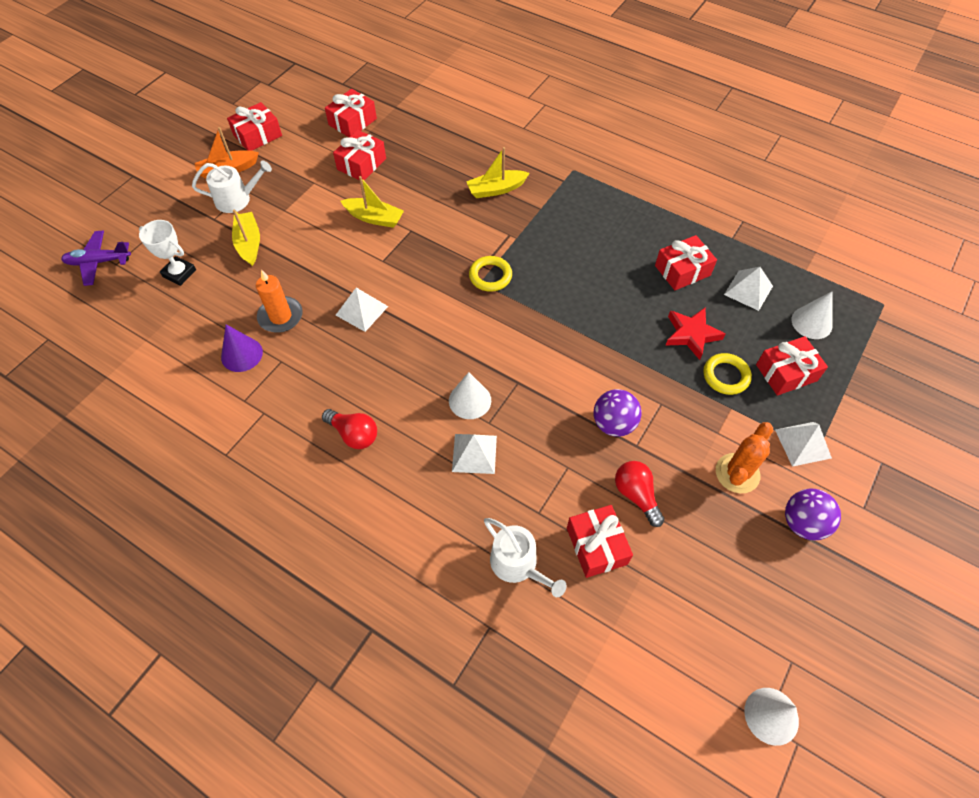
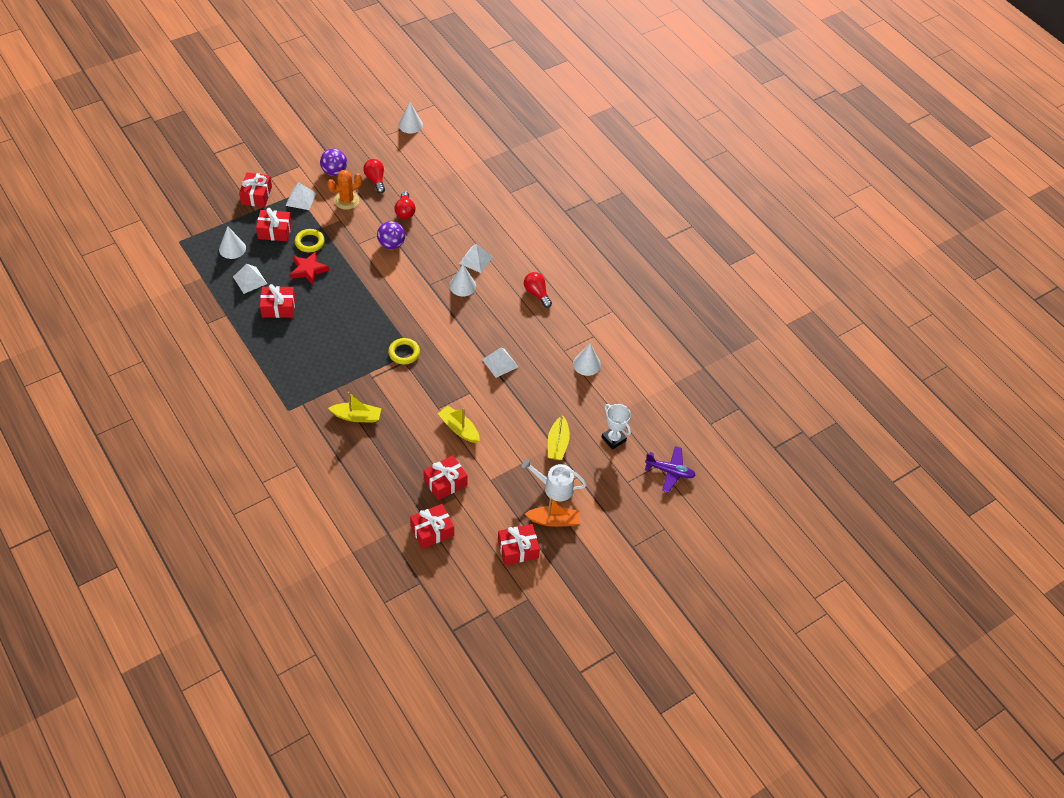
camera: 160 degrees left, 5 degrees down
(242, 354) = (586, 364): purple cone -> white cone
(280, 316) = (554, 379): orange candle -> none
(518, 564) = (482, 208): white watering can -> none
(596, 546) = (440, 200): red gift -> red gift (256, 195)
(727, 538) = (375, 180): none -> red light bulb

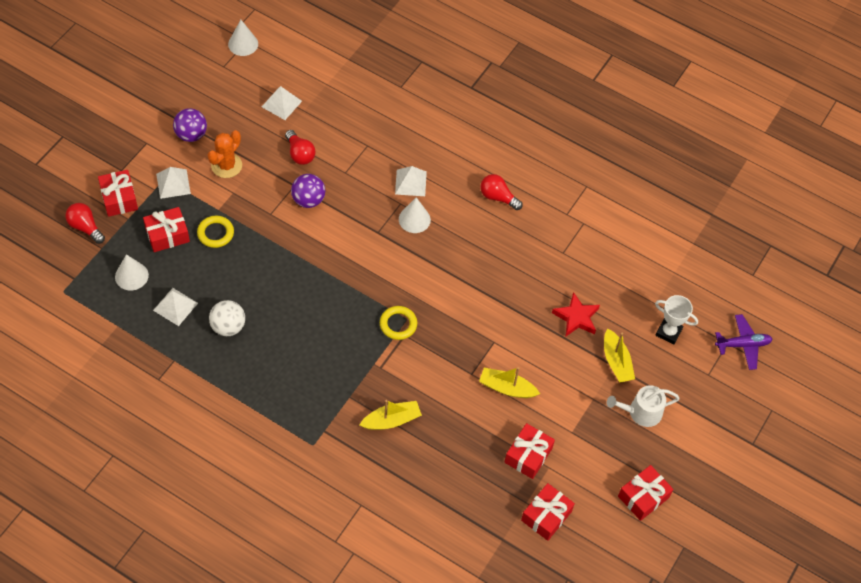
camera: 25 degrees left, 5 degrees up
(278, 307) = (228, 327): red gift -> white ball
(308, 270) = (234, 267): red star -> red star (576, 317)
(375, 180) = (244, 128): red light bulb -> red light bulb (85, 227)
(500, 363) = (505, 294): white pyramid -> white pyramid (281, 104)
(553, 520) = (660, 449): orange boat -> none
(586, 364) = (595, 258): white cone -> none

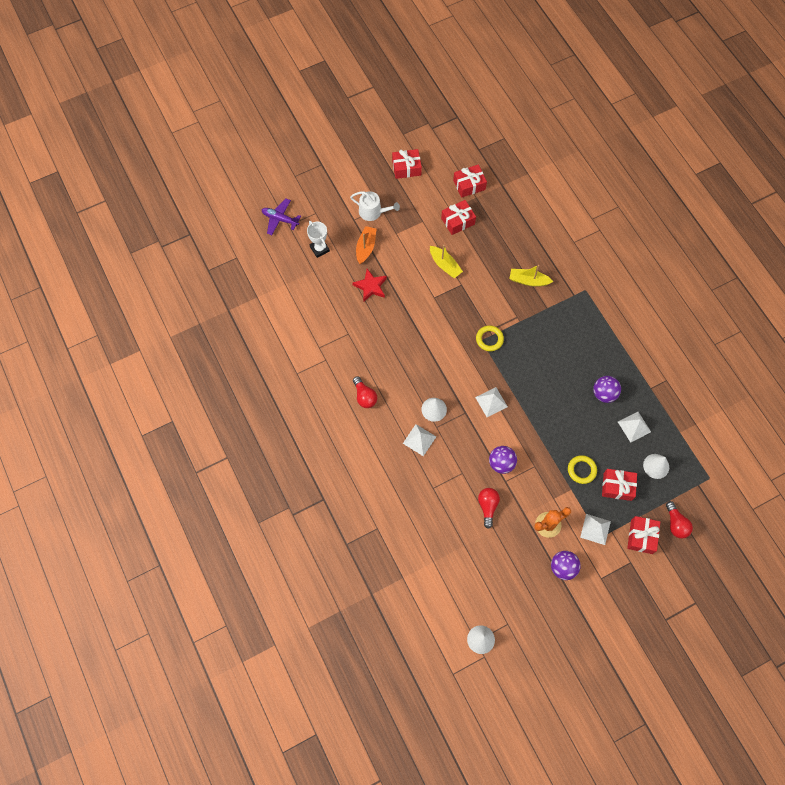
camera: 145 degrees left, 10 degrees up
(228, 327) = (604, 394): white ball -> purple ball
(281, 104) = (478, 561): white pyramid -> white pyramid (491, 402)
(616, 362) = (366, 247): yellow boat -> orange boat

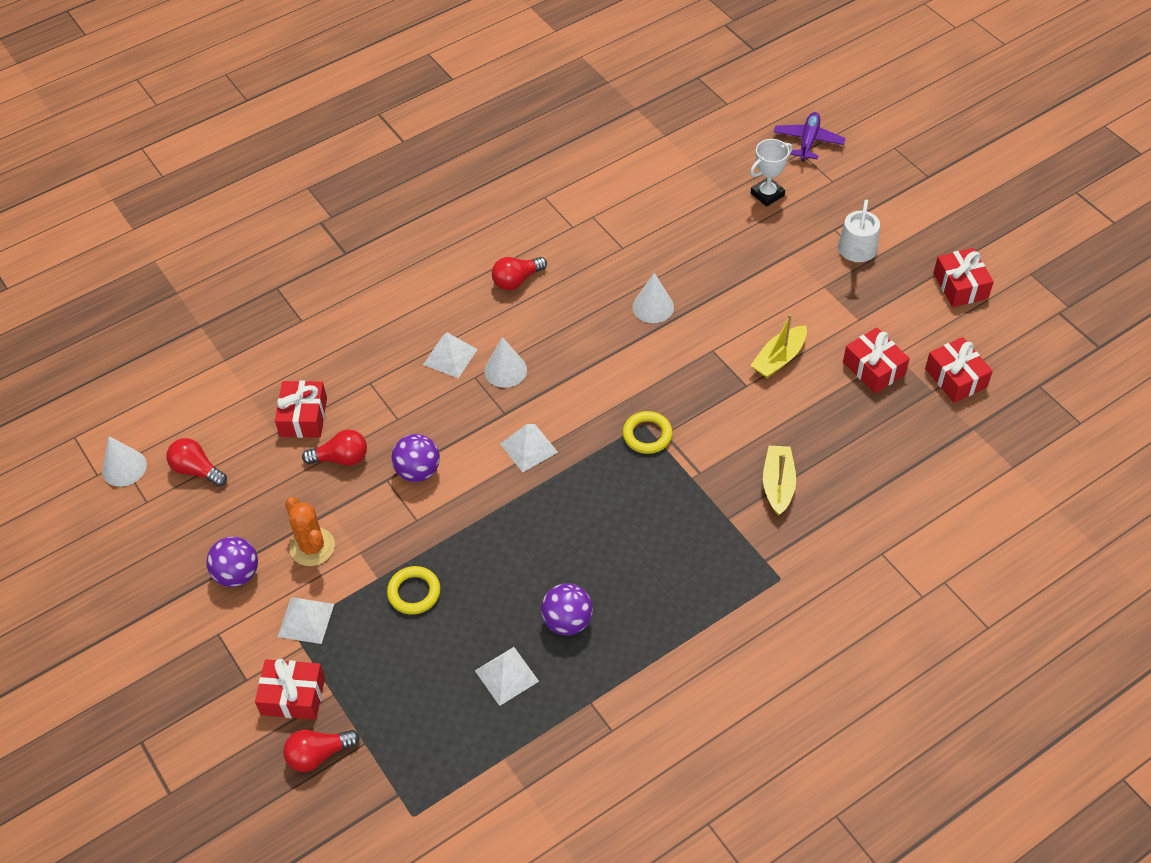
camera: 85 degrees right, 15 degrees down
(366, 247) = (785, 250): orange boat -> none
(370, 286) = (713, 265): red star -> none
(487, 593) = (197, 470): none -> red light bulb
(617, 486) = (386, 652): red gift -> red gift (303, 417)
(656, 466) = (430, 717): white cone -> white cone (653, 307)

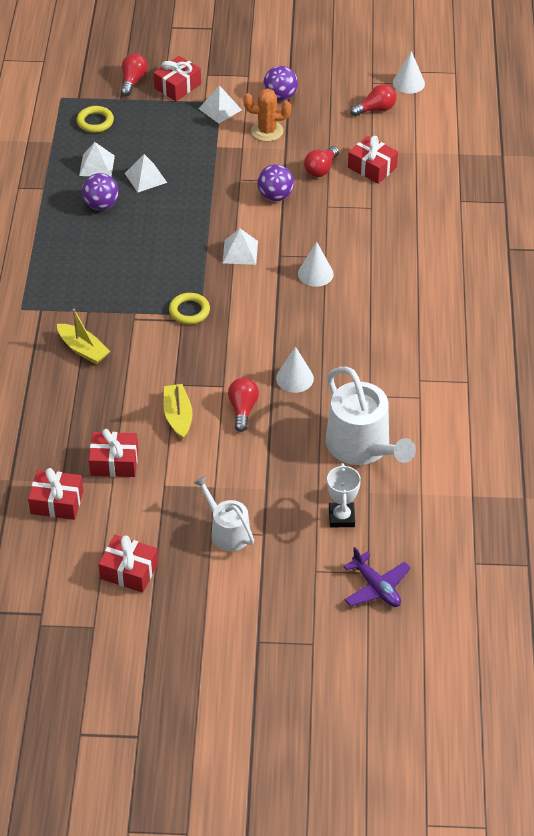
camera: 125 degrees right, 5 degrees down
(414, 592) = (190, 156): yellow ring -> yellow ring (95, 122)
(450, 357) = (355, 254): white pyramid -> white pyramid (145, 177)
(516, 280) = (393, 321): red light bulb -> red light bulb (243, 409)
(683, 221) = (362, 446): none -> white watering can

